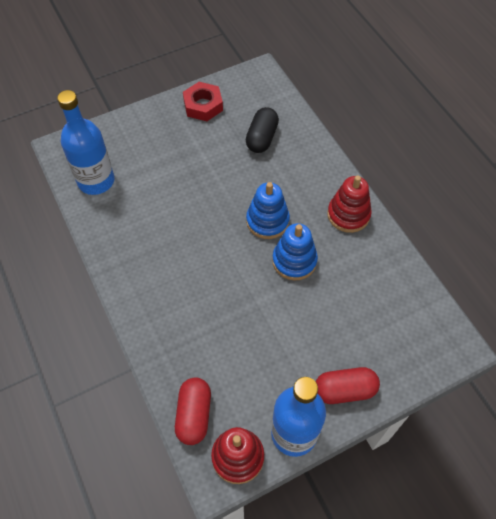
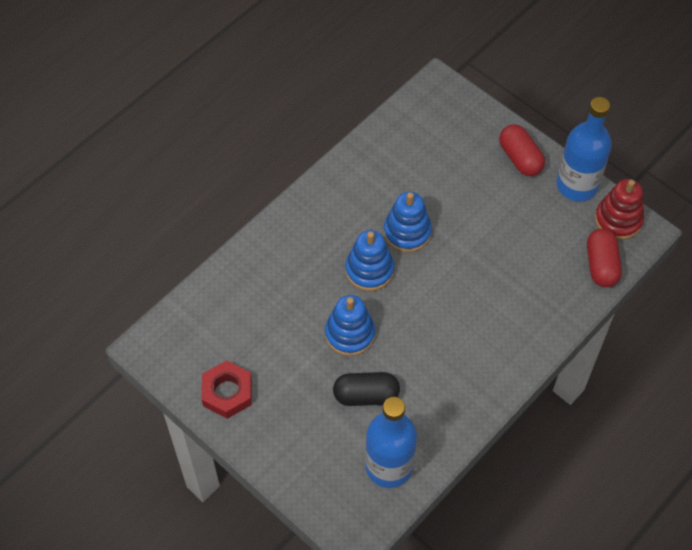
camera: 110 degrees left, 0 degrees up
(194, 415) = (601, 265): red capsule -> red capsule turned 75 degrees counterclockwise
(215, 190) = (350, 334): none -> blue stacking toy
(262, 138) = (256, 311): black capsule -> black capsule (366, 395)
(348, 215) = (330, 199): red stacking toy -> none

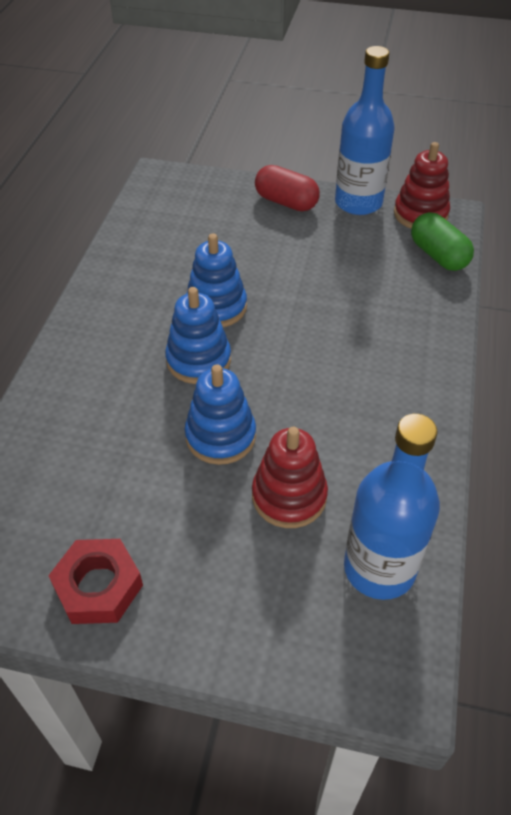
camera: 30 degrees left, 10 degrees down
(366, 395) = (289, 496): black capsule -> red stacking toy
(601, 265) = (438, 255): red capsule -> green capsule

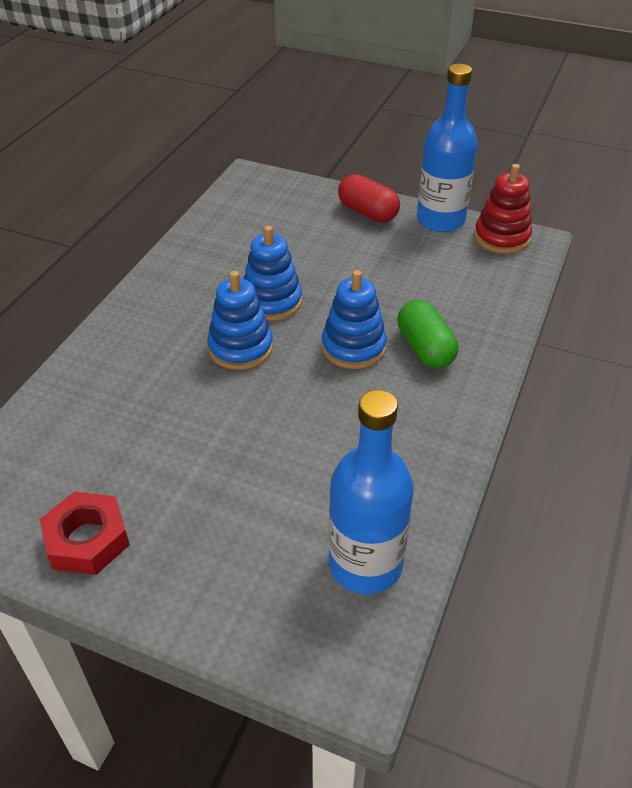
camera: 10 degrees right, 5 degrees down
(220, 436) = (242, 420): blue stacking toy -> blue stacking toy (353, 347)
(289, 496) = (294, 484): red stacking toy -> none
(438, 255) = (509, 278): green capsule -> green capsule (425, 348)

